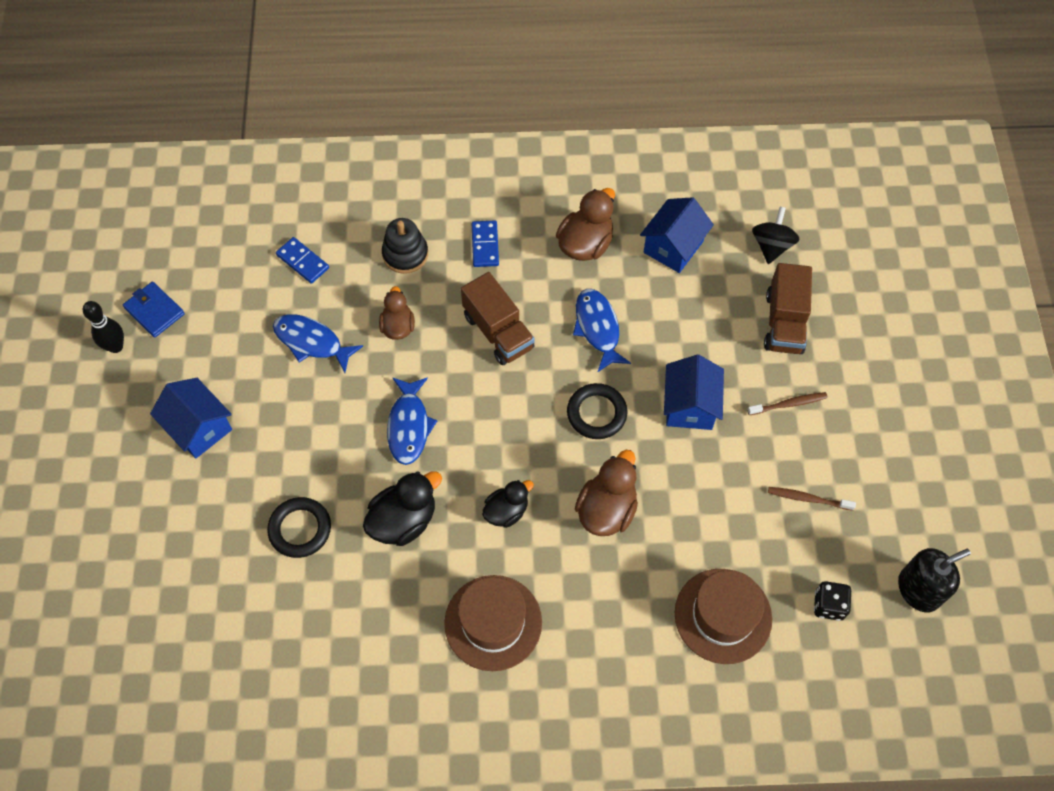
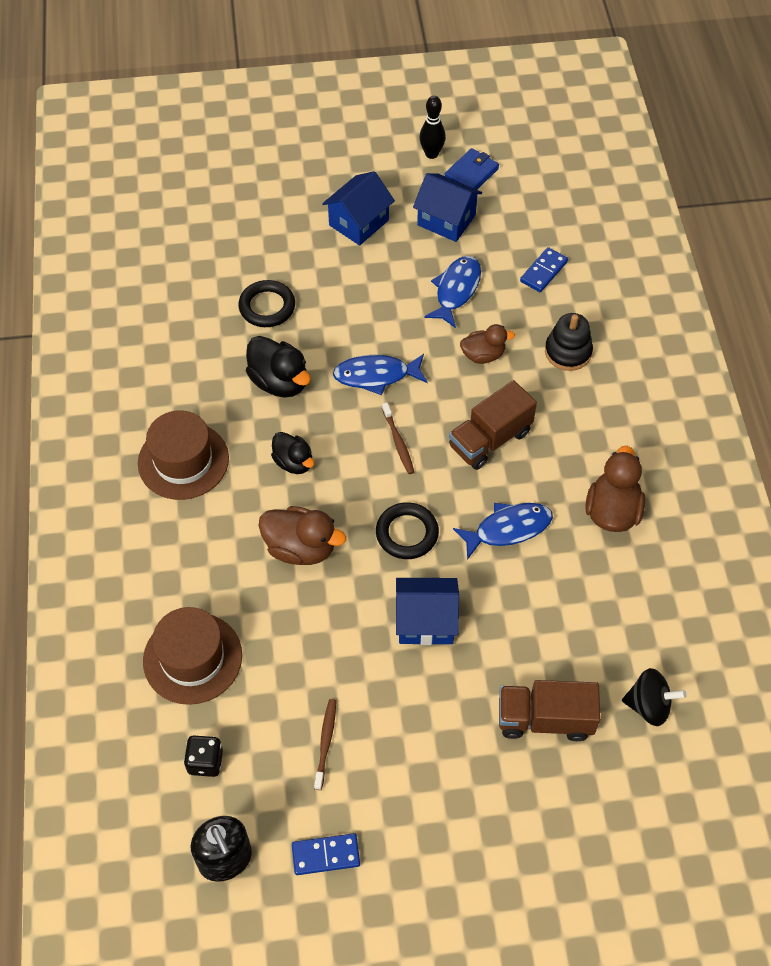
camera: 85 degrees right, 5 degrees down
(485, 245) = (592, 419): blue domino -> blue domino (325, 855)
(585, 244) = (612, 511): brown duck -> brown duck turned 105 degrees counterclockwise
(673, 247) = (626, 599): blue house -> blue house (446, 220)
(788, 404) = (439, 723): brown toothbrush -> brown toothbrush (398, 442)

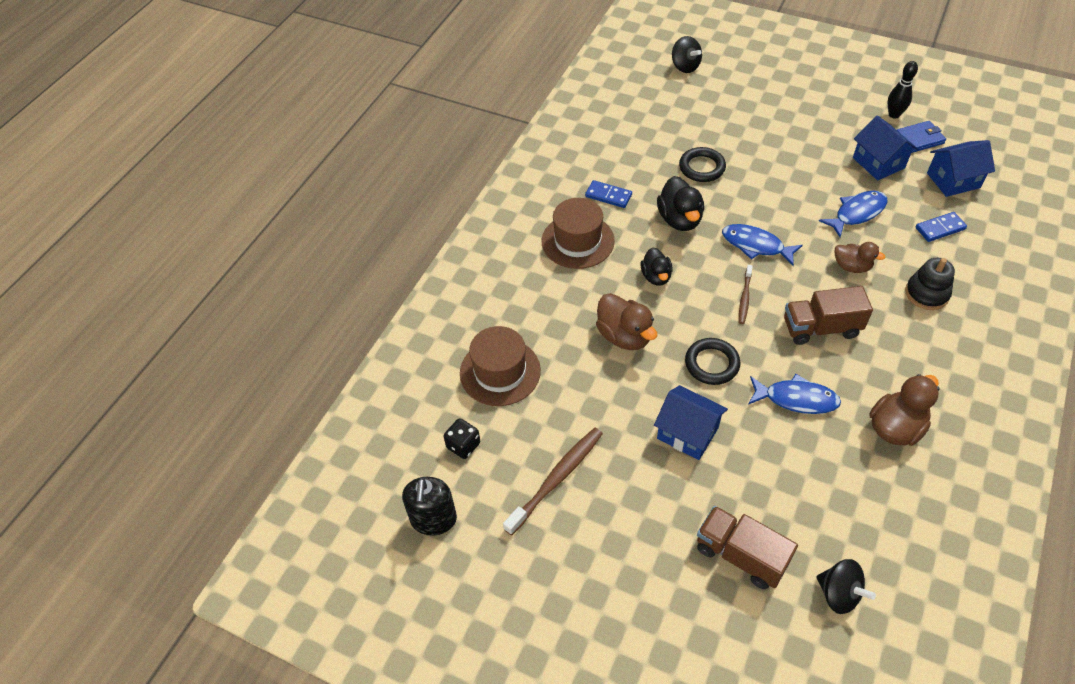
camera: 35 degrees right, 5 degrees down
(174, 183) = (685, 66): none -> black spinning top
(325, 742) = (557, 479): brown toothbrush -> brown toothbrush, size x1.77
(325, 855) = (505, 558): blue domino -> blue domino (608, 196)
(359, 222) = (806, 139): blue house -> blue house (953, 180)

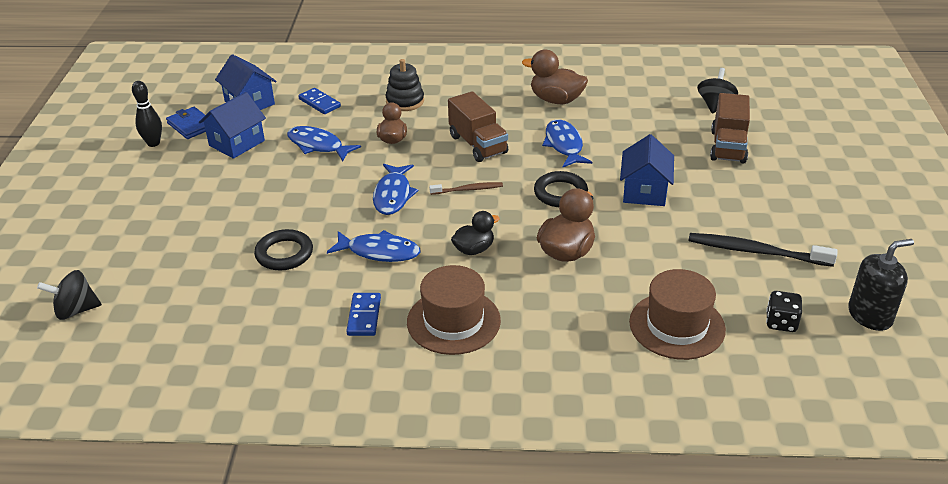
camera: 115 degrees left, 15 degrees down
(557, 479) = (756, 251): brown toothbrush -> black toothbrush
(679, 219) = (379, 252): black duck -> blue fish
(685, 66) = (76, 310): black spinning top -> black spinning top turned 135 degrees counterclockwise

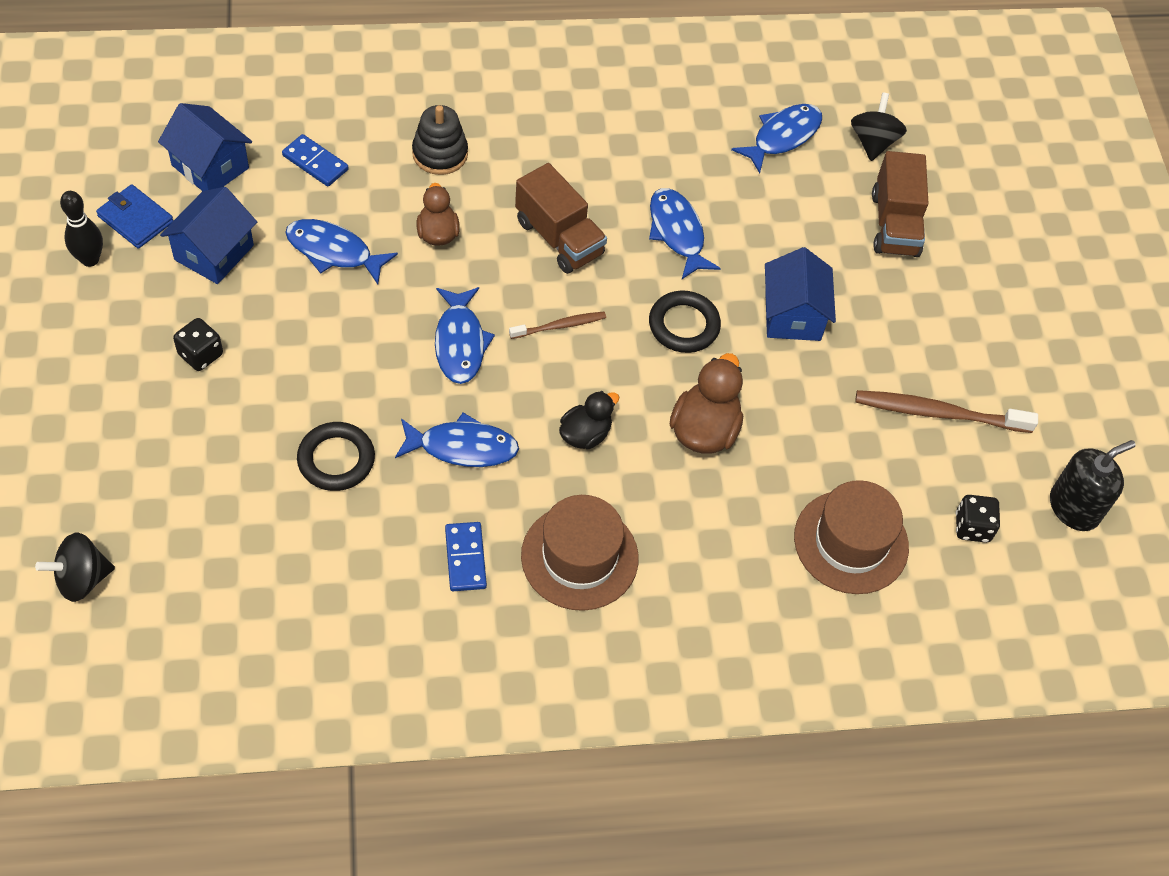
camera: 15 degrees left, 20 degrees up
(208, 193) = (200, 354): none -> black dice
(556, 100) = (655, 141): brown duck -> none
(648, 100) = (782, 137): none -> blue fish
(756, 251) = (938, 413): black toothbrush -> brown toothbrush

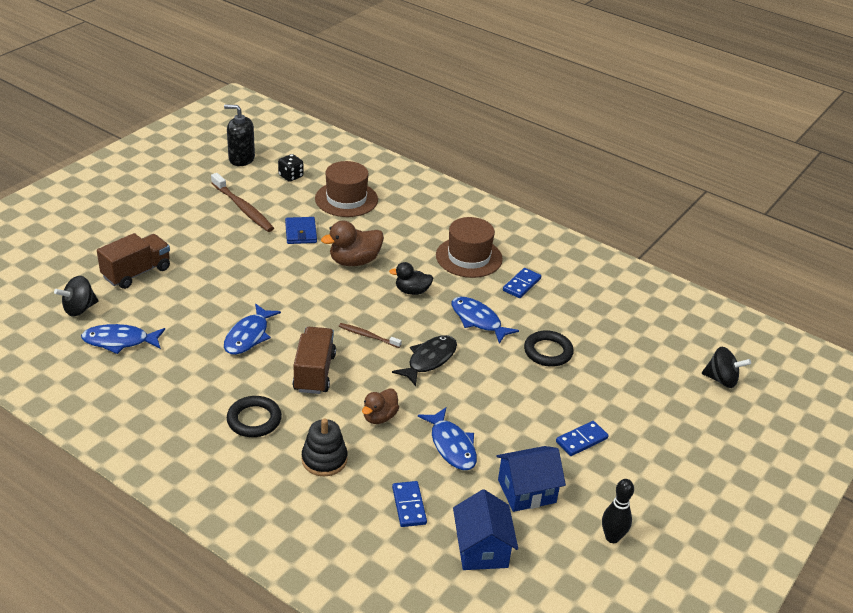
camera: 135 degrees left, 20 degrees down
(135, 219) = (562, 545): blue wallet -> blue wallet (301, 233)
(200, 354) = (581, 440): black dice -> blue domino
(460, 342) = (429, 360): blue fish -> black fish
(684, 325) = (305, 299): black ring -> black ring (254, 420)
(792, 315) = (248, 272): blue house -> none

